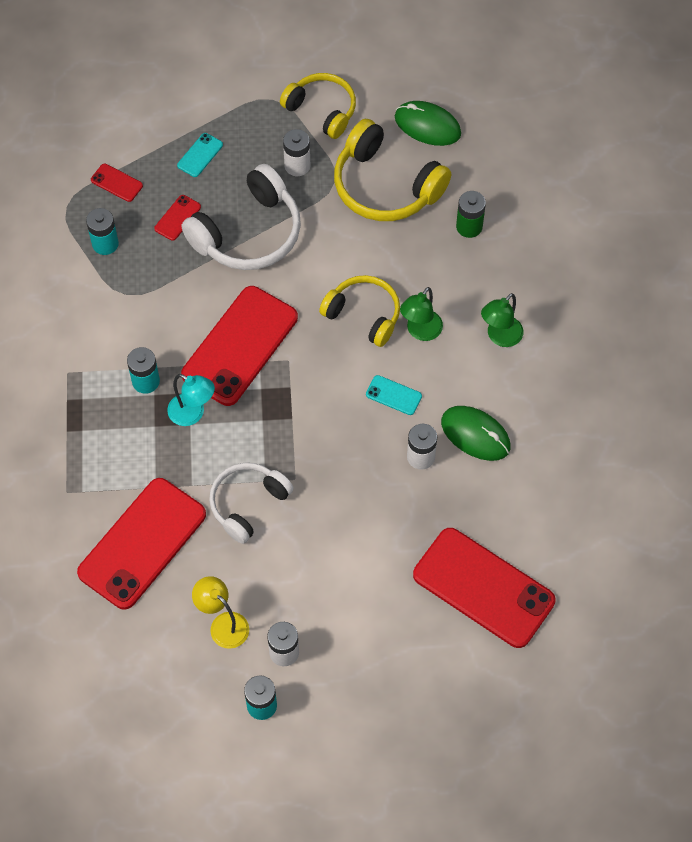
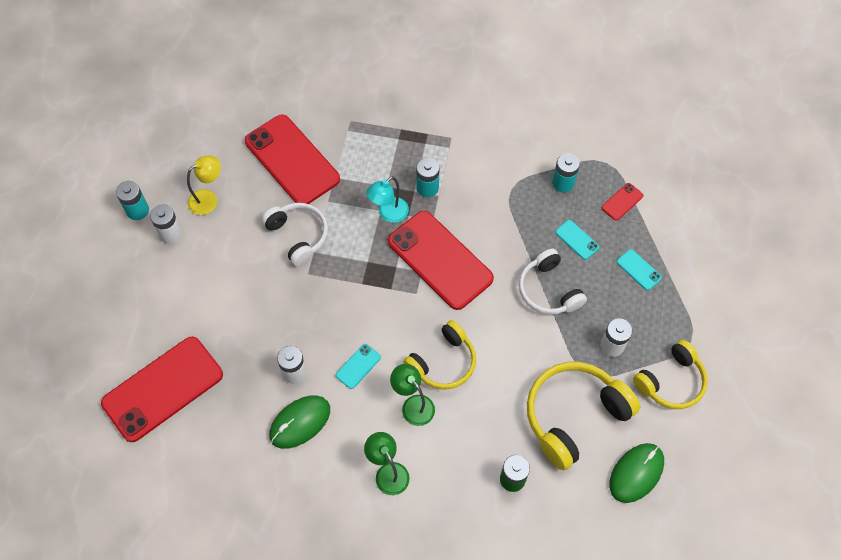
camera: 105 degrees right, 0 degrees up
(177, 218) = (577, 240): red phone -> turquoise phone
(248, 233) = (548, 290): white headphones -> white headphones, size x0.67

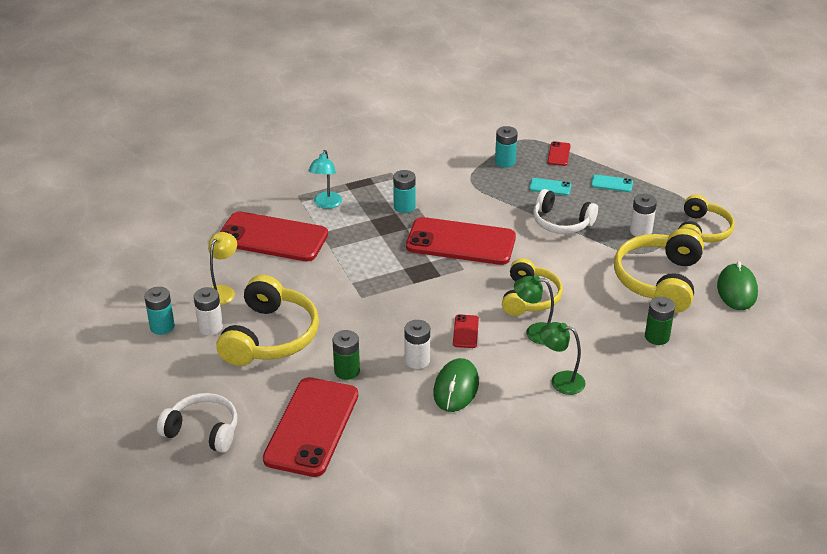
camera: 35 degrees left, 25 degrees down
(206, 273) = (270, 337): none -> yellow headphones
(233, 348) = (347, 371): none -> green battery
(298, 235) = (328, 279): white headphones -> white headphones (203, 430)
(358, 366) = (465, 331): turquoise phone -> red phone
(388, 214) = (390, 234): turquoise lamp -> turquoise lamp (326, 204)

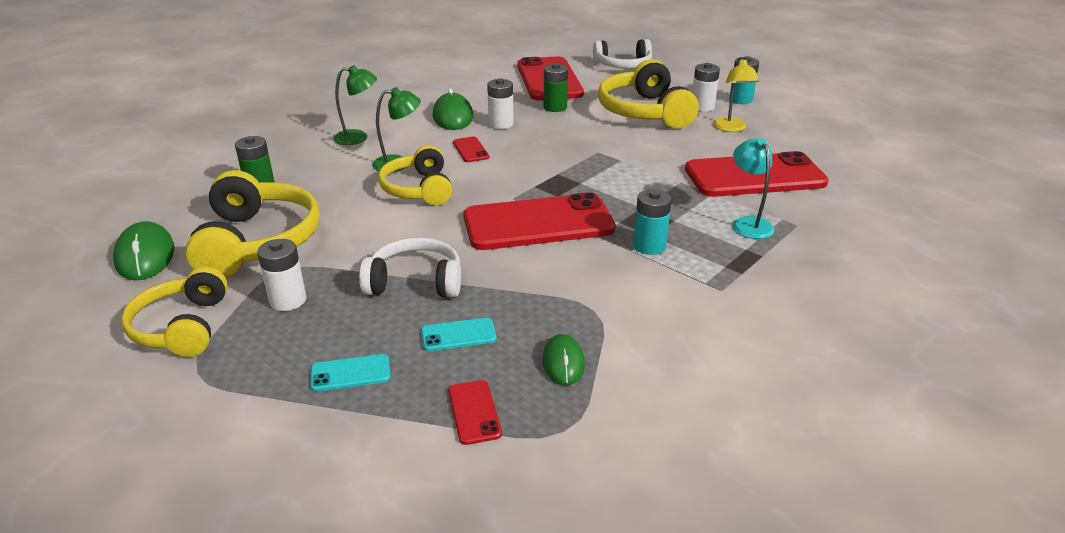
camera: 155 degrees right, 5 degrees down
(505, 162) = (563, 362): turquoise battery -> green mouse

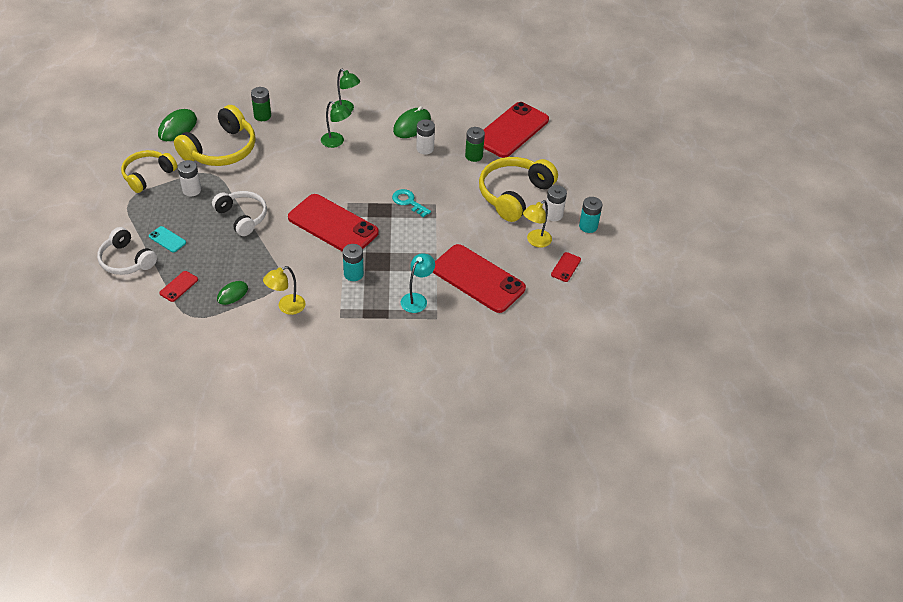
camera: 45 degrees right, 15 degrees up
(418, 189) = (319, 166): yellow headphones -> none
(458, 335) = (219, 253): turquoise phone -> none
(470, 150) = (380, 157): red phone -> red phone (566, 267)
(571, 164) = (408, 202): none -> turquoise key
(623, 65) = (578, 148): white headphones -> white headphones (126, 260)
(652, 325) = (286, 307): none -> yellow lamp

